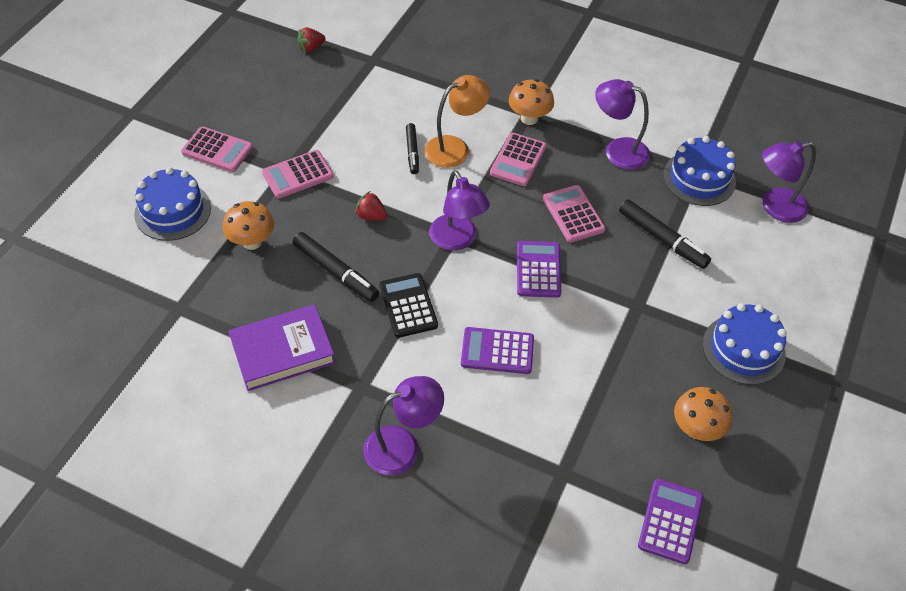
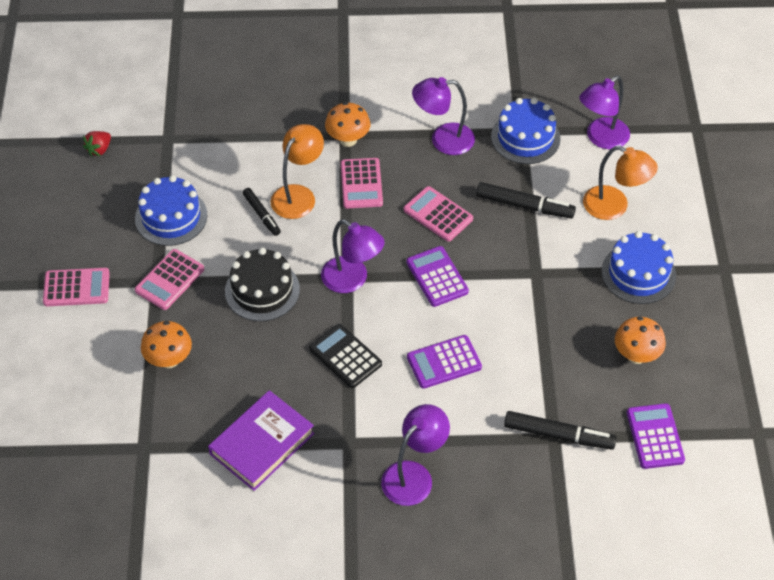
camera: 25 degrees left, 0 degrees up
(173, 211) = (74, 363): blue cake -> blue cake (171, 217)
(335, 271) = (262, 354): black marker -> black marker (558, 435)
(371, 216) = (262, 290): red strawberry -> black cake
(753, 275) = (614, 207): none -> orange lamp

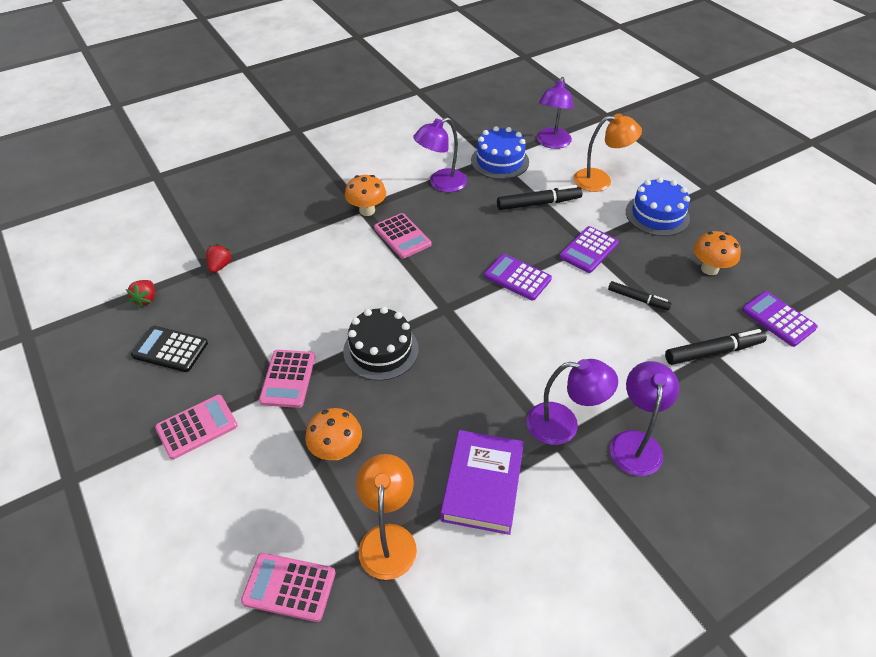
camera: 30 degrees left, 5 degrees down
(171, 217) = (253, 326): blue cake -> none
(178, 143) = (220, 266): none -> red strawberry
(261, 214) = (335, 291): black marker -> black marker (637, 299)
(298, 195) = (356, 264): orange lamp -> orange lamp (388, 538)
(345, 356) = (495, 371): black calculator -> black calculator (170, 349)
(352, 280) = (452, 309): purple lamp -> purple lamp (563, 425)
(438, 214) = (480, 234): pink calculator -> pink calculator (289, 587)
(444, 362) = (578, 338): purple calculator -> purple calculator (588, 250)

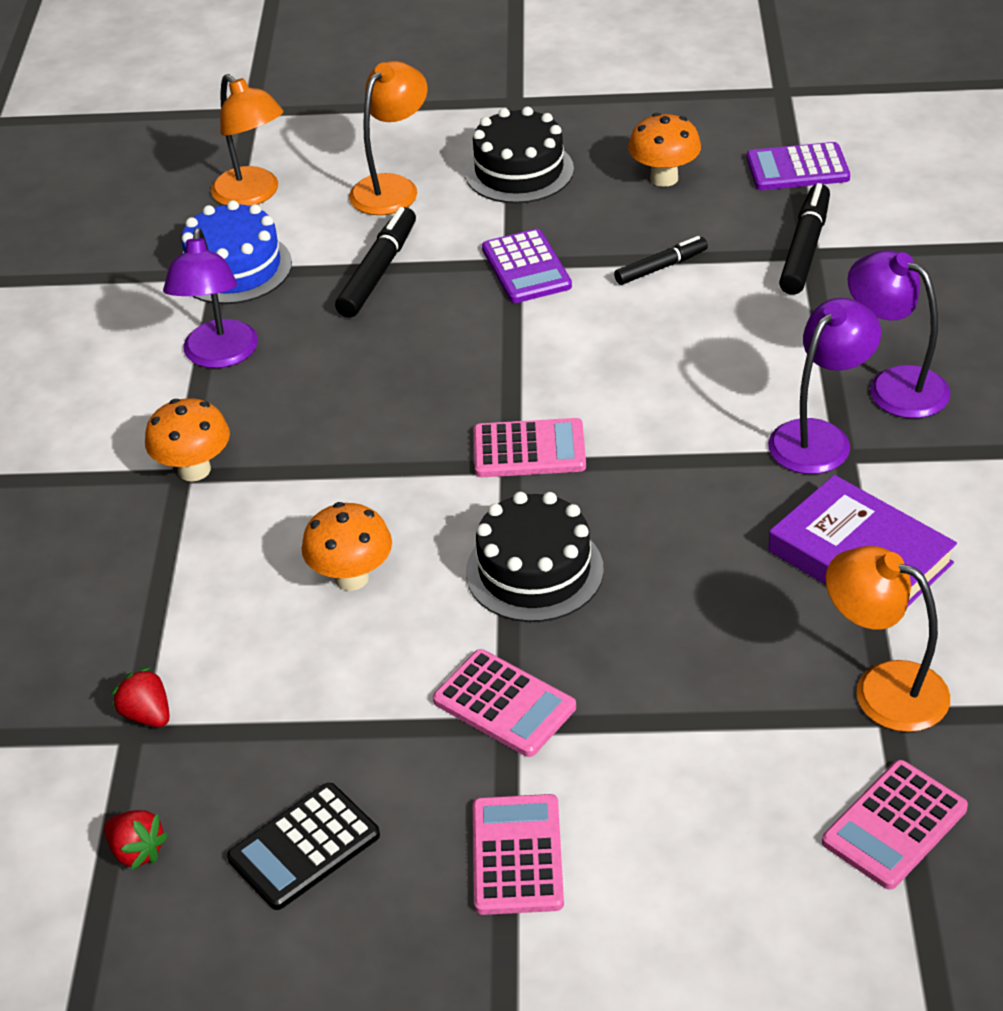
camera: 55 degrees left, 5 degrees down
(337, 450) = (693, 692): orange mushroom -> orange mushroom (351, 578)
(402, 236) = (302, 451): pink calculator -> pink calculator (529, 450)
(517, 277) = (515, 362): purple calculator -> none
(552, 143) = (253, 195): purple lamp -> orange lamp
(657, 215) = (519, 171): blue cake -> black cake

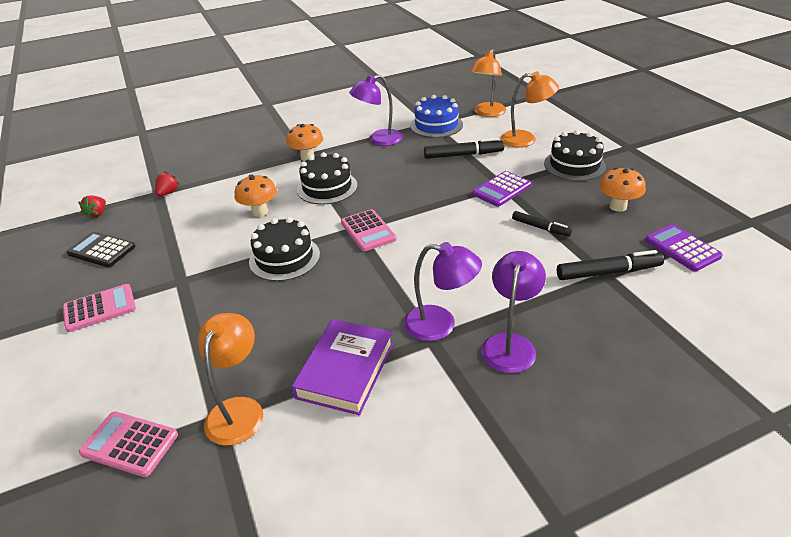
camera: 65 degrees right, 5 degrees down
(340, 467) = (327, 187): none -> black cake
(504, 704) = (193, 276): pink calculator -> none

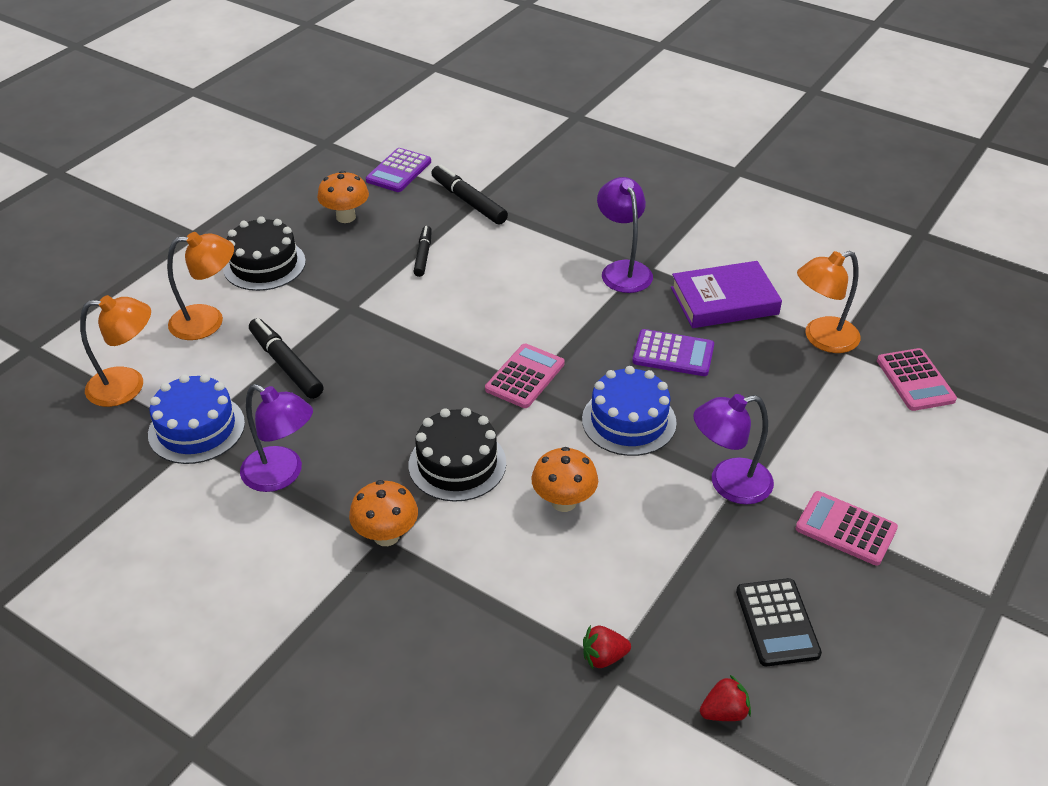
camera: 125 degrees left, 5 degrees up
(284, 258) = (629, 421): black cake -> blue cake
(501, 189) = (360, 304): purple calculator -> purple calculator (673, 354)
(510, 344) = (609, 228): purple lamp -> purple lamp (728, 484)
(526, 139) = (208, 321): orange lamp -> orange lamp turned 105 degrees clockwise

